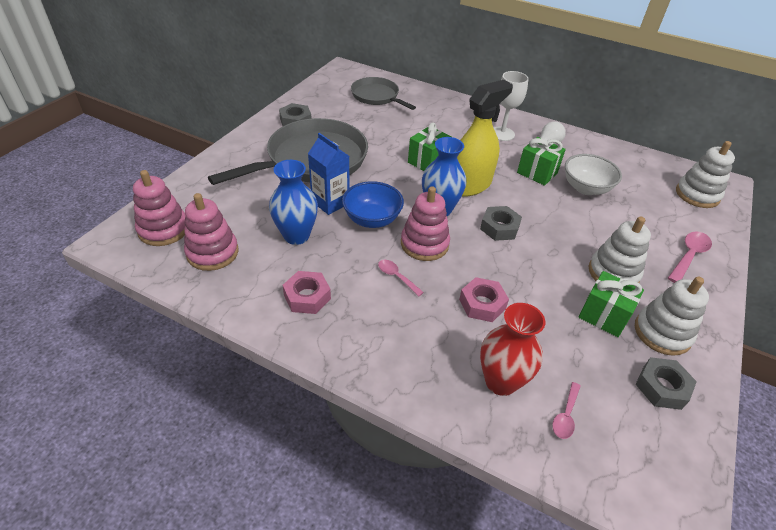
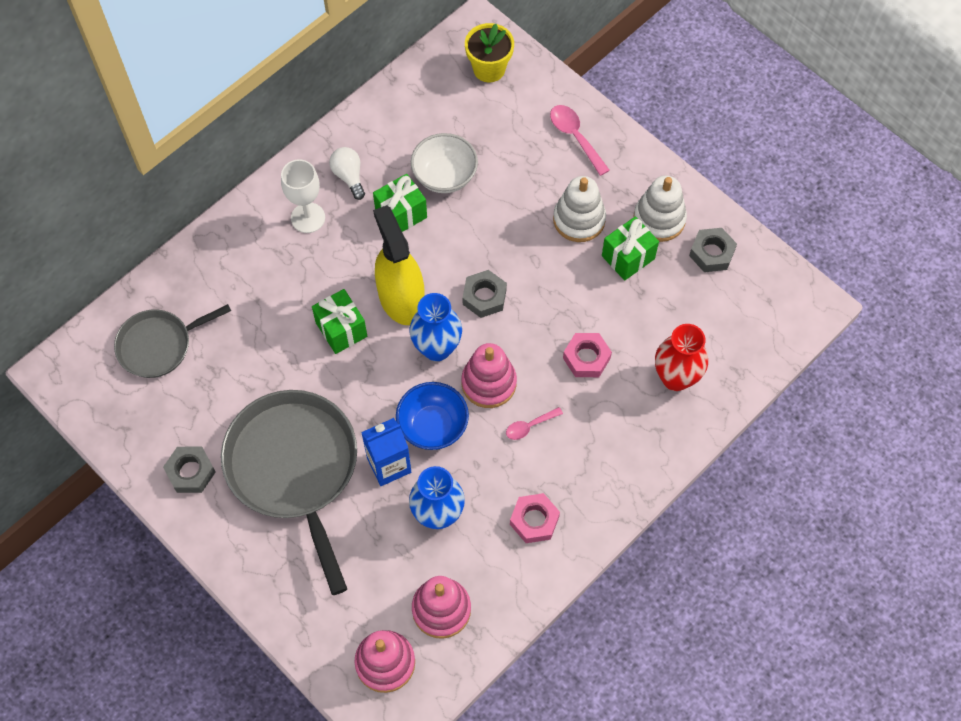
camera: 70 degrees left, 20 degrees up
(565, 416) = (719, 341): pink spoon -> none
(697, 195) = (489, 69): white stacking toy -> yellow flower pot

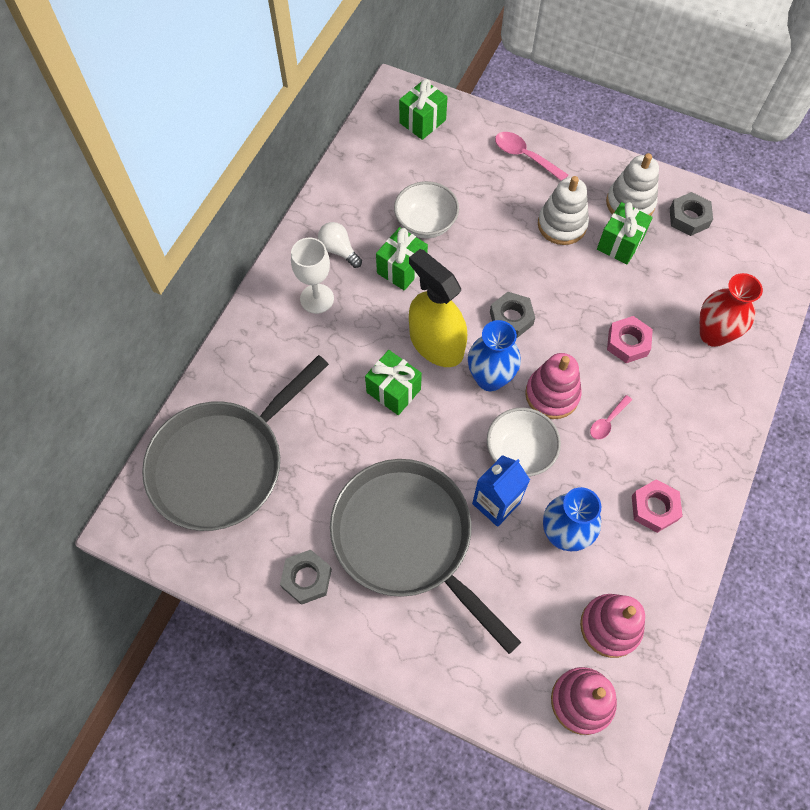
camera: 20 degrees left, 0 degrees up
(158, 345) = (222, 464): grey pan -> grey pan, size x1.76
(433, 426) = (520, 452): blue bowl -> white bowl
(489, 69) = (422, 121): yellow flower pot -> green gift

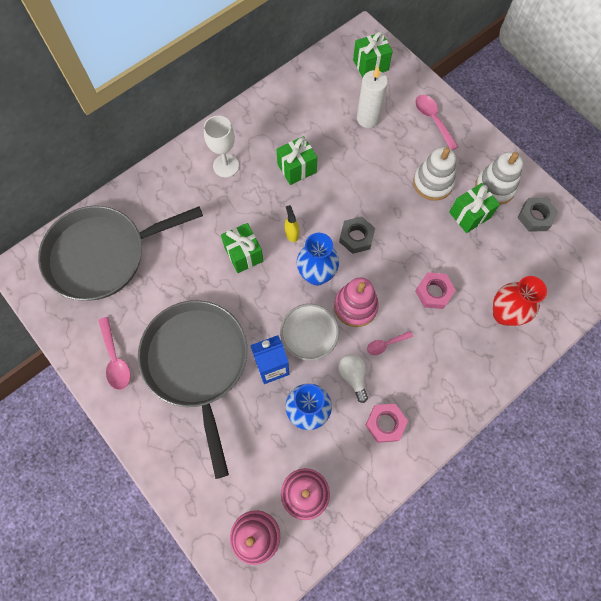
camera: 25 degrees right, 5 degrees up
(307, 578) = (115, 359): grey nut -> pink spoon
(339, 250) = (259, 137): white light bulb -> white light bulb (353, 377)
(426, 223) = (332, 142): white bowl -> none
(436, 344) = (292, 233): yellow spray bottle -> yellow spray bottle, size x0.40
(452, 182) = (368, 118): none -> white candle

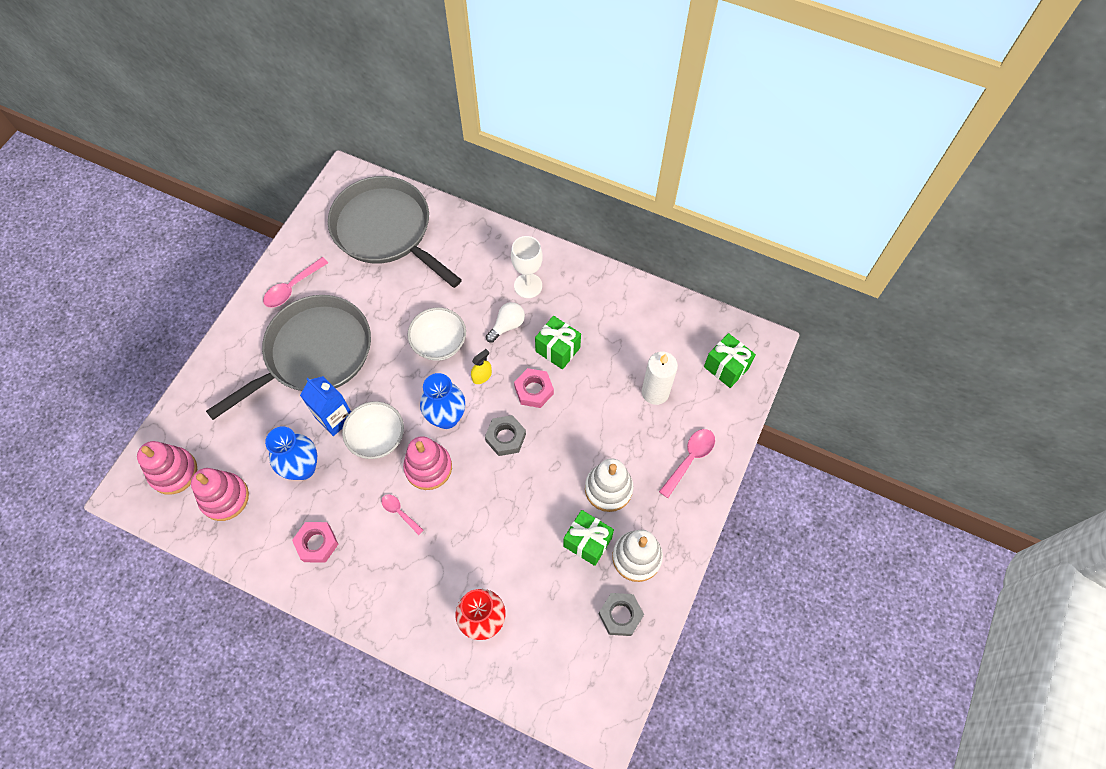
camera: 65 degrees right, 5 degrees down
(243, 254) = (439, 343): green gift -> white bowl
(353, 377) = (353, 494): white light bulb -> white light bulb (507, 325)
(433, 292) = (477, 538): pink nut -> pink nut (534, 390)

